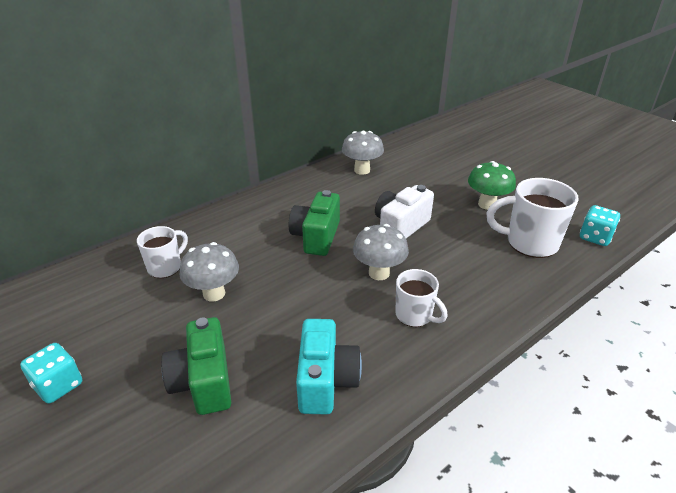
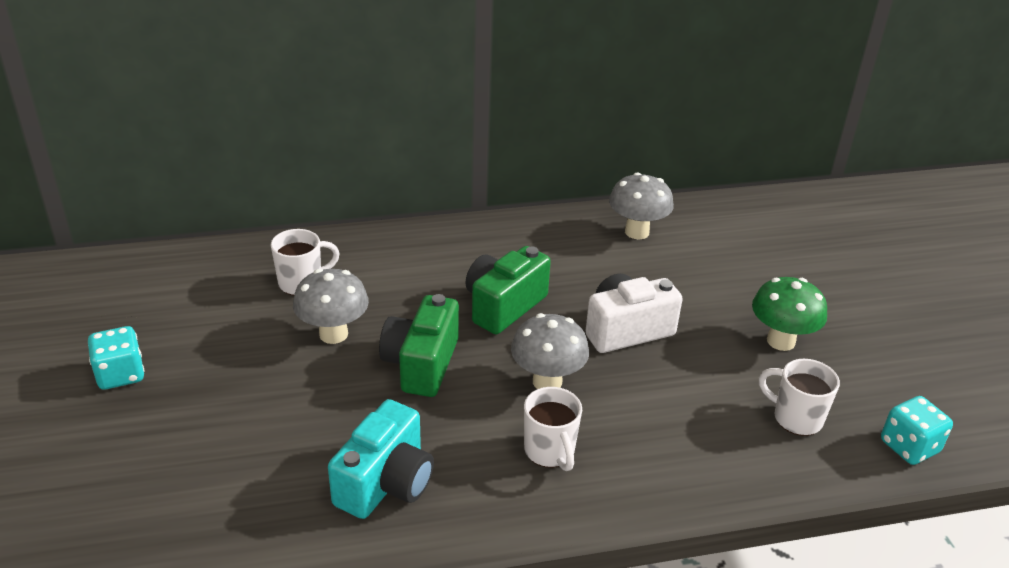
camera: 25 degrees right, 0 degrees up
(203, 382) = (258, 429): green camera -> green camera (421, 364)
(530, 243) = (796, 418): white mug -> white mug, size x0.62

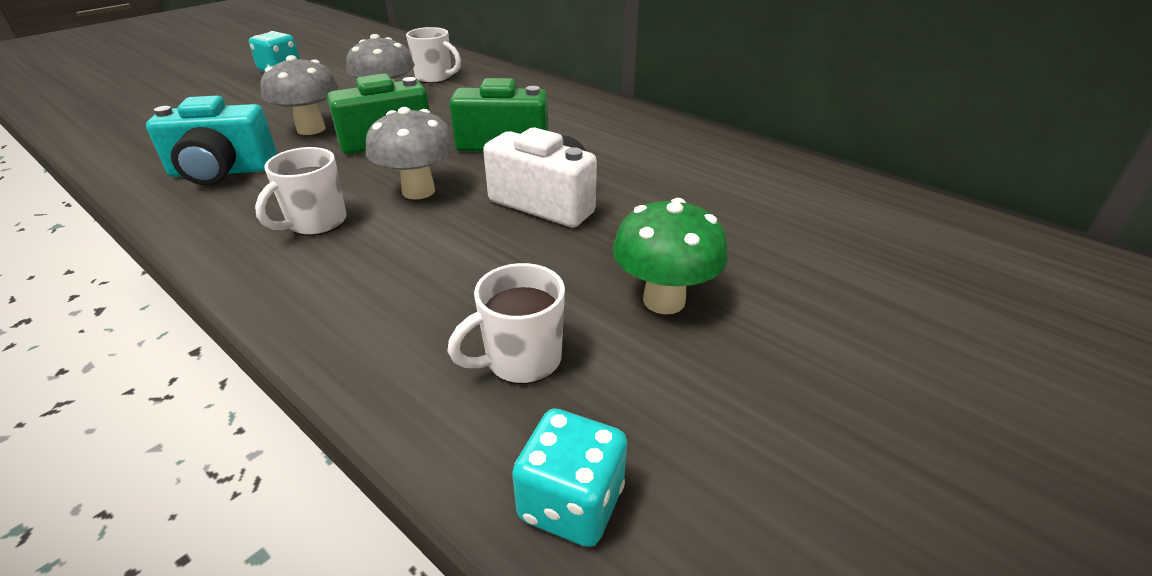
camera: 55 degrees right, 0 degrees up
(637, 232) = (715, 160): grey mushroom -> grey mushroom (311, 129)
(796, 418) = (521, 360): white mug -> white mug turned 120 degrees counterclockwise

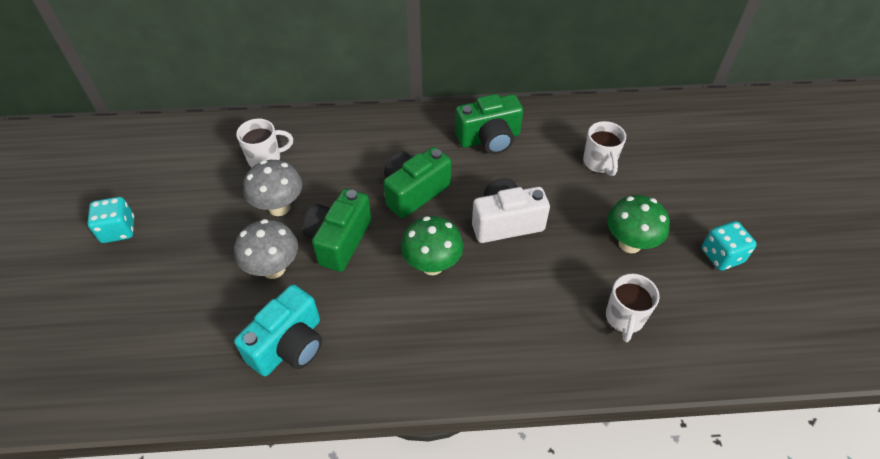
camera: 45 degrees left, 15 degrees up
(316, 223) = (419, 330): white mug -> white mug (599, 163)
(418, 191) = (432, 265): grey mushroom -> green mushroom
(571, 503) = (713, 355): turquoise dice -> turquoise dice (721, 256)
(647, 144) = (489, 139): none -> green camera

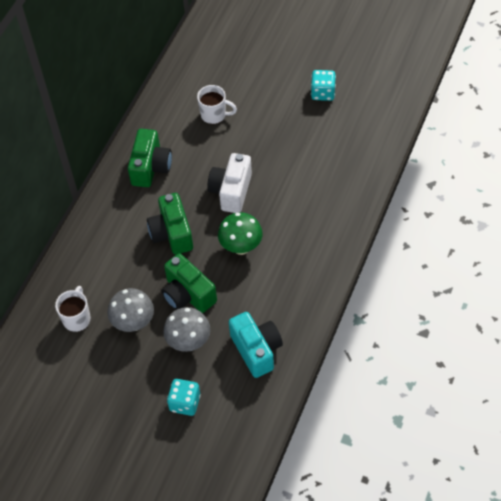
camera: 60 degrees left, 5 degrees up
(118, 230) = (90, 438): turquoise dice -> turquoise dice (185, 403)
(624, 318) = (336, 164): white mug -> none
(630, 244) = (287, 133): green mushroom -> none

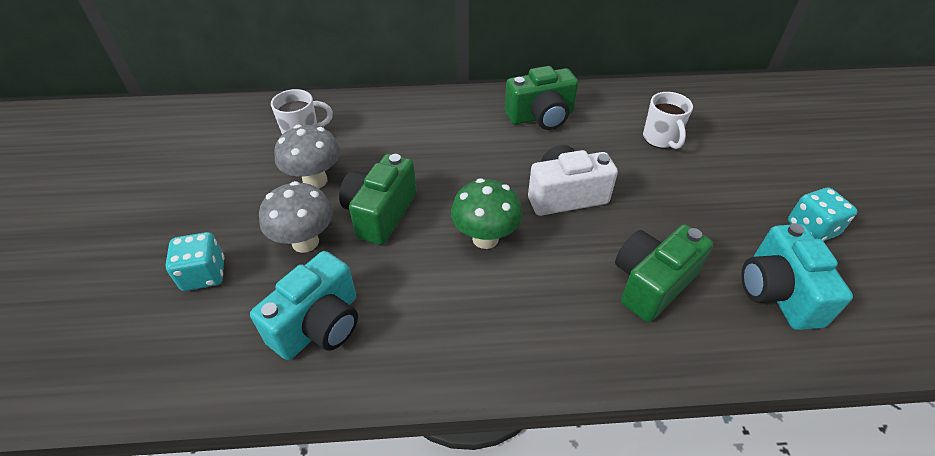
camera: 60 degrees right, 10 degrees down
(172, 233) = (463, 166): green camera -> green camera (651, 283)
(350, 136) = (777, 292): none -> turquoise camera

